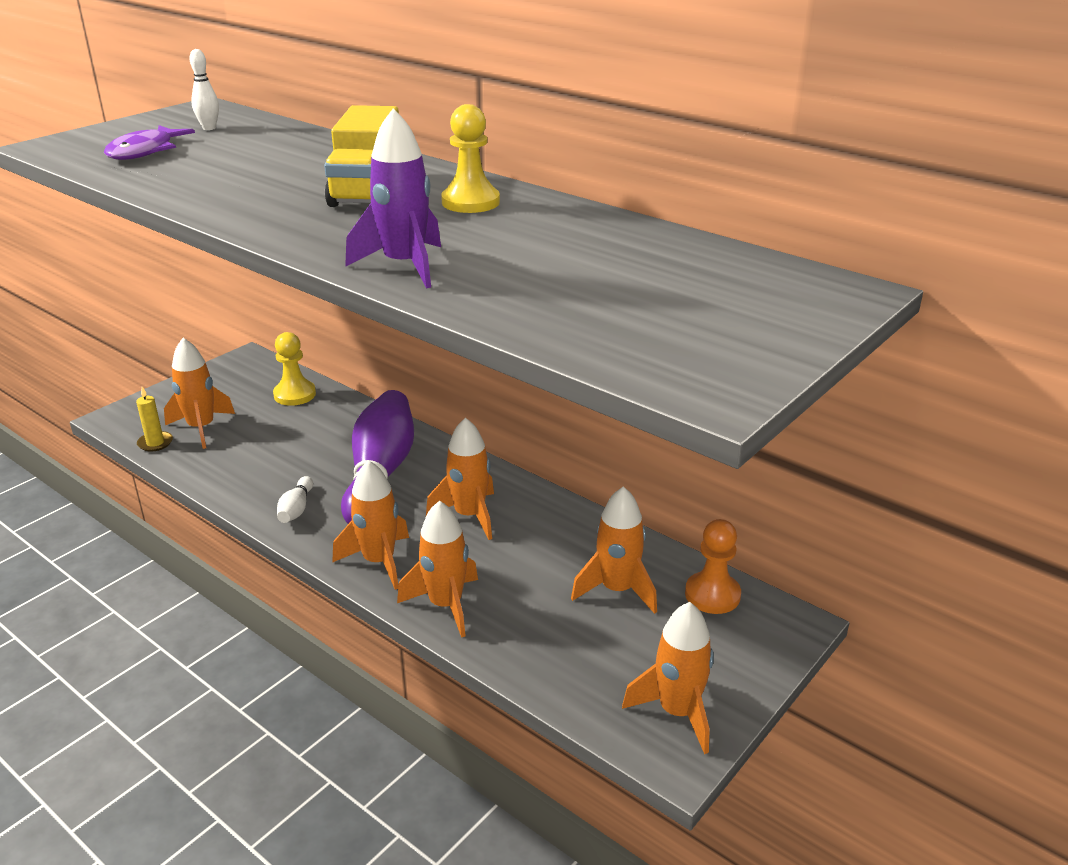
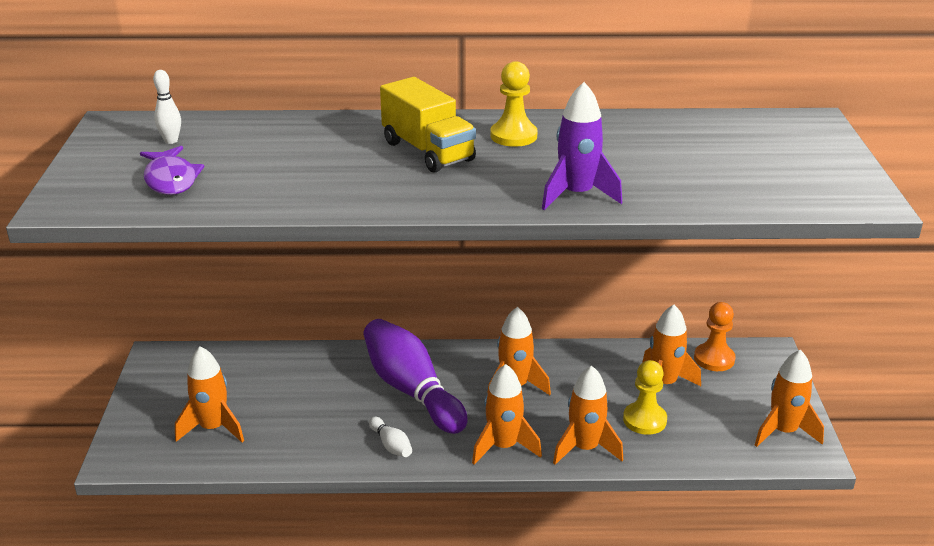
camera: 40 degrees left, 0 degrees up
(155, 443) = (192, 459): yellow candle -> none
(294, 394) = (249, 366): yellow pawn -> yellow pawn (644, 420)

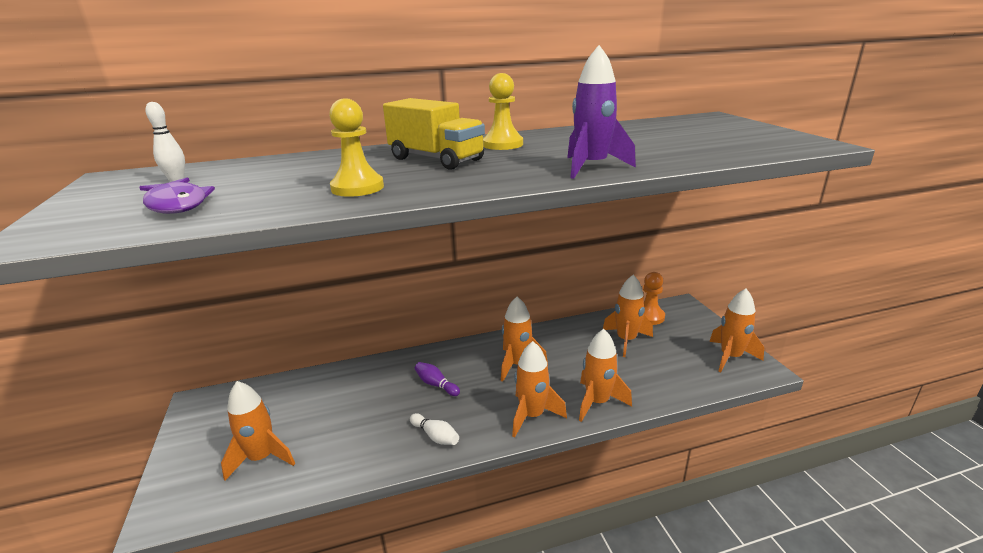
camera: 15 degrees left, 5 degrees down
(411, 390) = (436, 384): purple bowling pin -> purple bowling pin, size x0.41
(644, 420) = (629, 369): yellow pawn -> yellow pawn (357, 188)

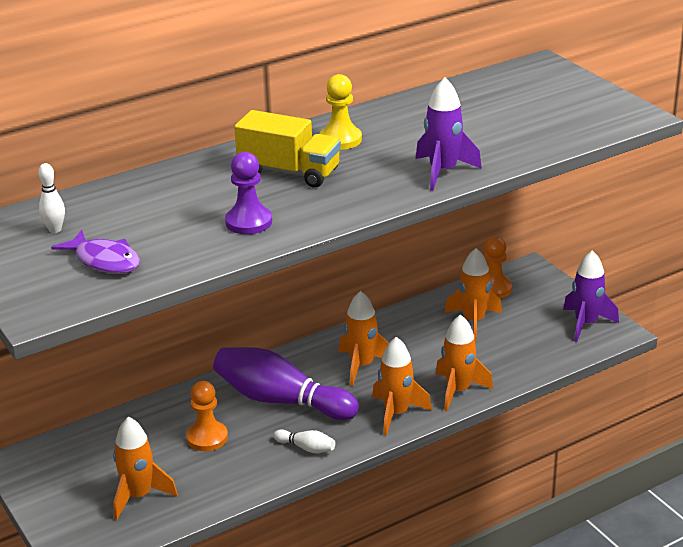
camera: 15 degrees left, 5 degrees up
(356, 409) = (207, 438): none -> orange pawn
(357, 188) = (248, 222): yellow pawn -> purple pawn
(436, 384) = (281, 400): purple bowling pin -> purple bowling pin, size x2.42
(730, 357) = (586, 324): orange rocket -> purple rocket

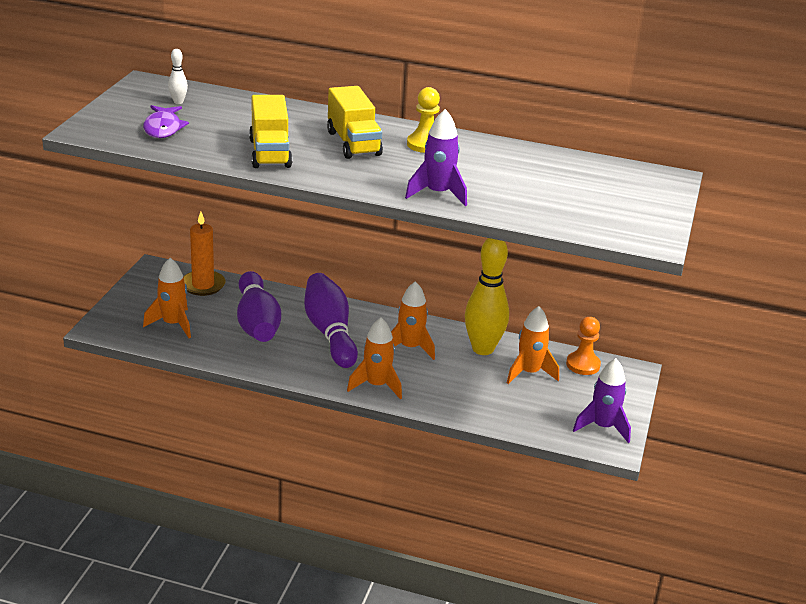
camera: 45 degrees right, 0 degrees up
(95, 443) = (203, 285): none -> orange candle
(207, 438) = (257, 322): orange pawn -> purple bowling pin
(248, 222) = (270, 153): purple pawn -> yellow truck
(306, 448) = (294, 365): white bowling pin -> none
(411, 327) = (483, 349): none -> yellow bowling pin
(458, 391) = (437, 401): orange rocket -> none

